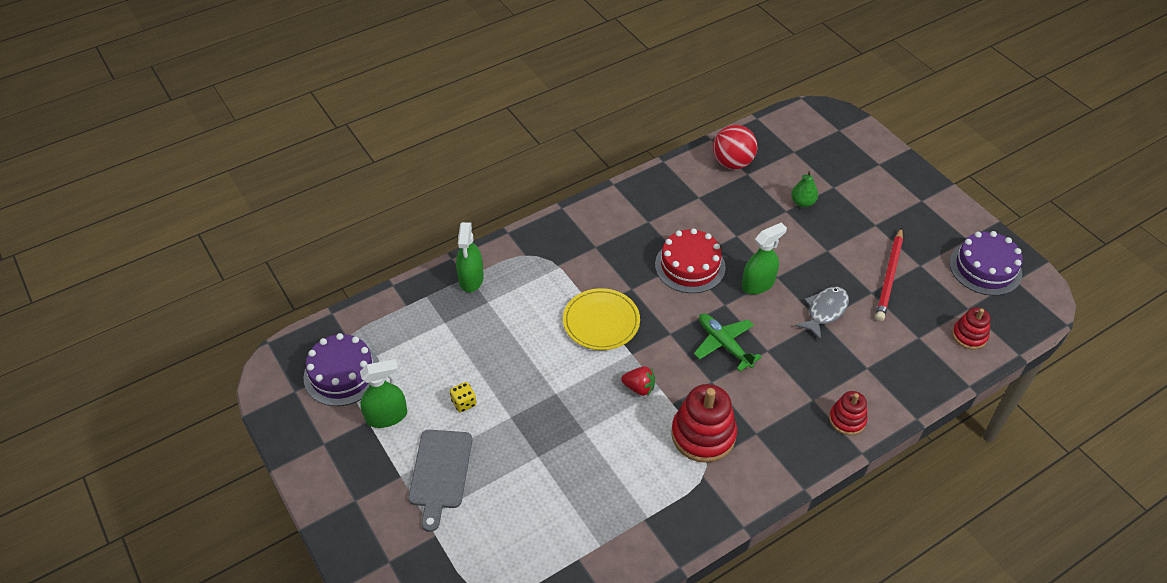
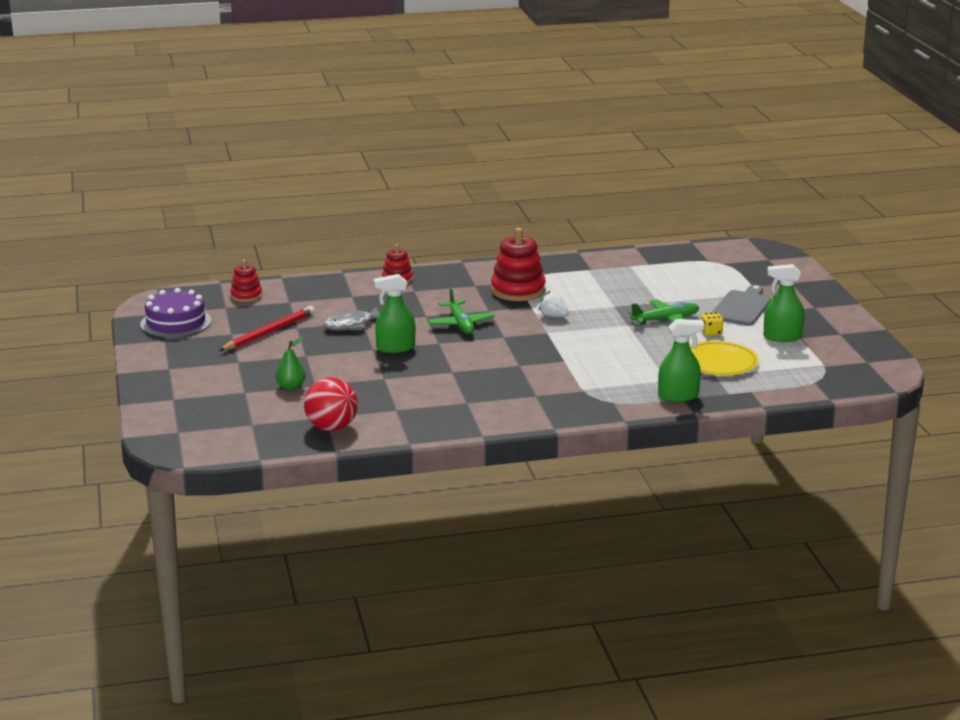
camera: 160 degrees left, 25 degrees down
(342, 374) = (821, 363): purple cake -> none
(471, 279) = (678, 396): green spray bottle -> green spray bottle turned 60 degrees clockwise
(519, 416) = (665, 320): none -> green plane
(601, 321) = (562, 352): yellow plate -> yellow plate (719, 362)
(639, 388) = (553, 316): red strawberry -> white strawberry
(690, 266) = (450, 368): red cake -> none

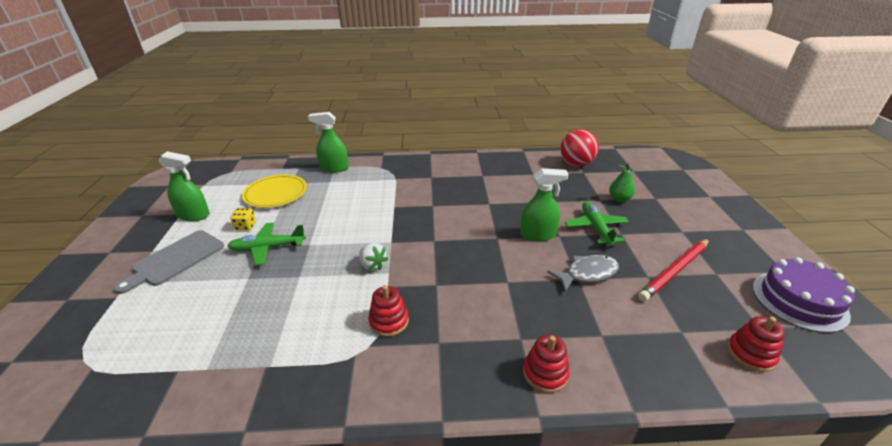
camera: 170 degrees left, 10 degrees up
(460, 324) = (472, 263): green plane -> green plane (596, 228)
(518, 290) = (389, 321): red stacking toy -> red stacking toy, size x0.58

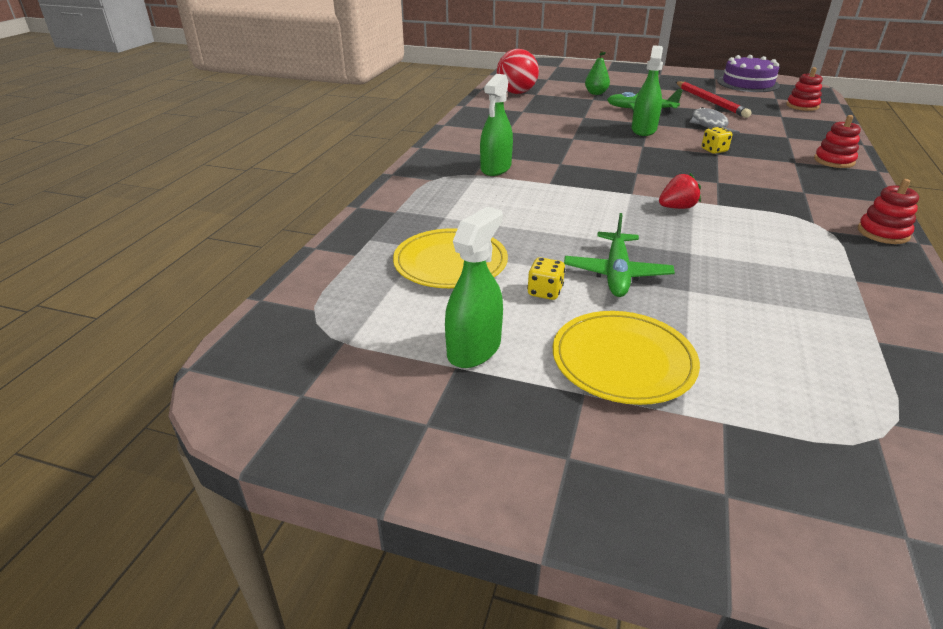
camera: 70 degrees left, 0 degrees up
(176, 259) = (623, 361): grey cutting board -> yellow plate
(334, 168) = (402, 211): green spray bottle -> green spray bottle (495, 168)
(372, 265) = (677, 207): white strawberry -> red strawberry
(389, 321) = (776, 209): red stacking toy -> red stacking toy (883, 233)
(514, 279) = (714, 150): none -> yellow dice

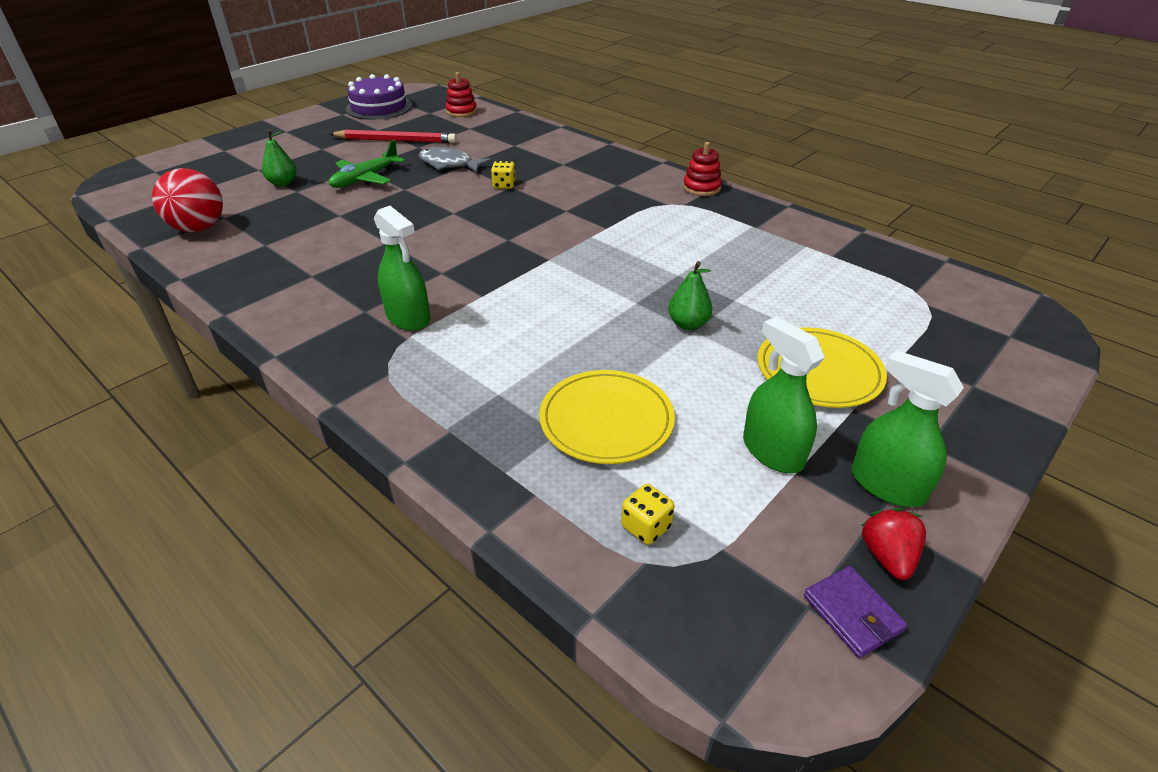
camera: 65 degrees left, 5 degrees up
(302, 421) = (852, 613): none -> purple wallet
(545, 292) = (697, 375): yellow dice -> yellow dice (646, 527)
(616, 273) = (688, 324): green plane -> green pear
(643, 130) = (417, 197): green spray bottle -> green spray bottle (887, 485)
(677, 207) = (596, 248): red strawberry -> red strawberry (887, 556)
(834, 161) = (577, 150): red stacking toy -> none

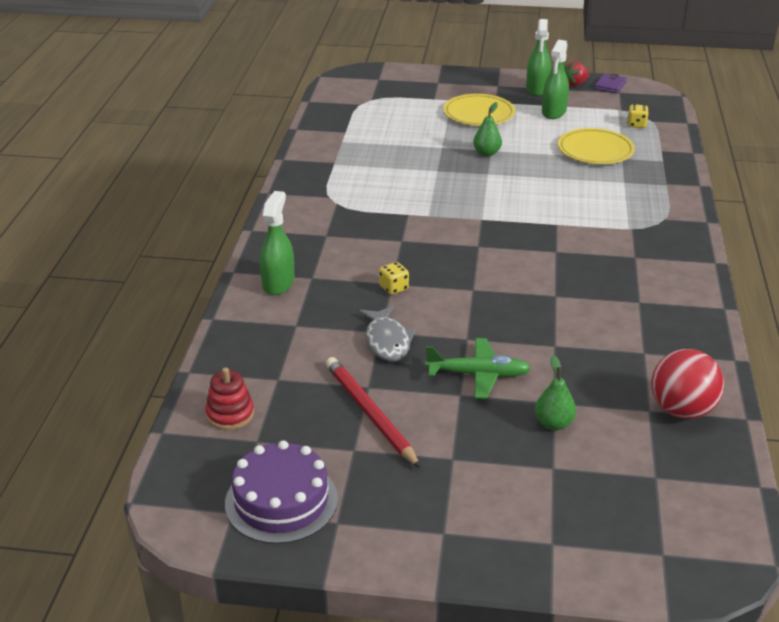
camera: 125 degrees left, 5 degrees down
(408, 318) = (616, 238): green spray bottle -> green spray bottle (278, 283)
(701, 188) = (289, 198): red stacking toy -> none

